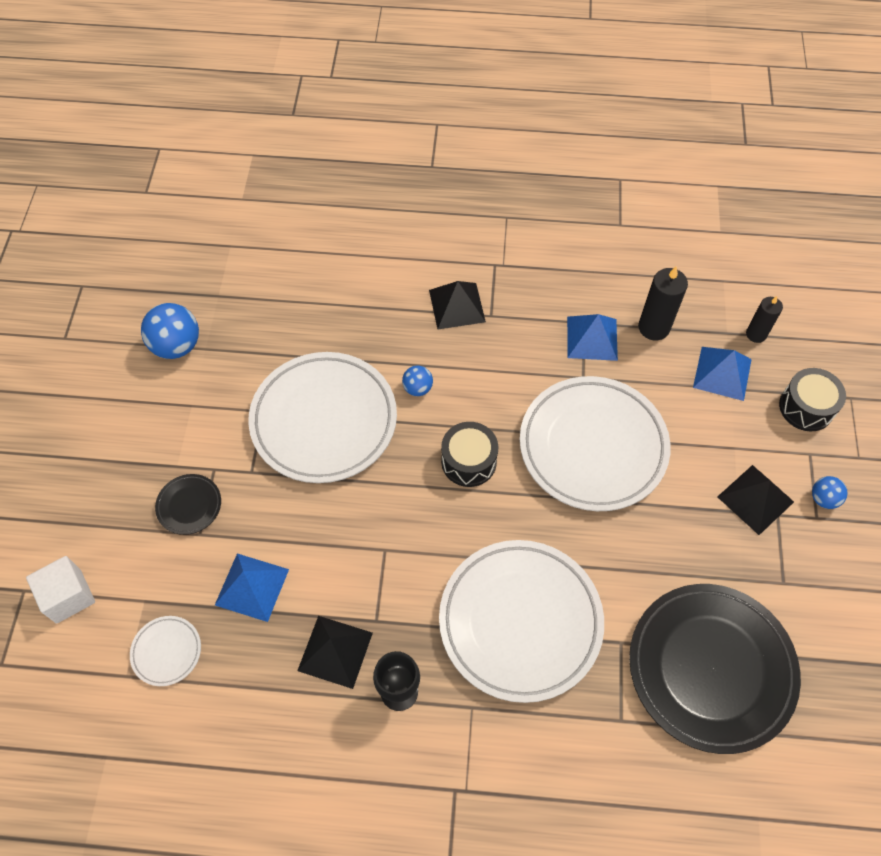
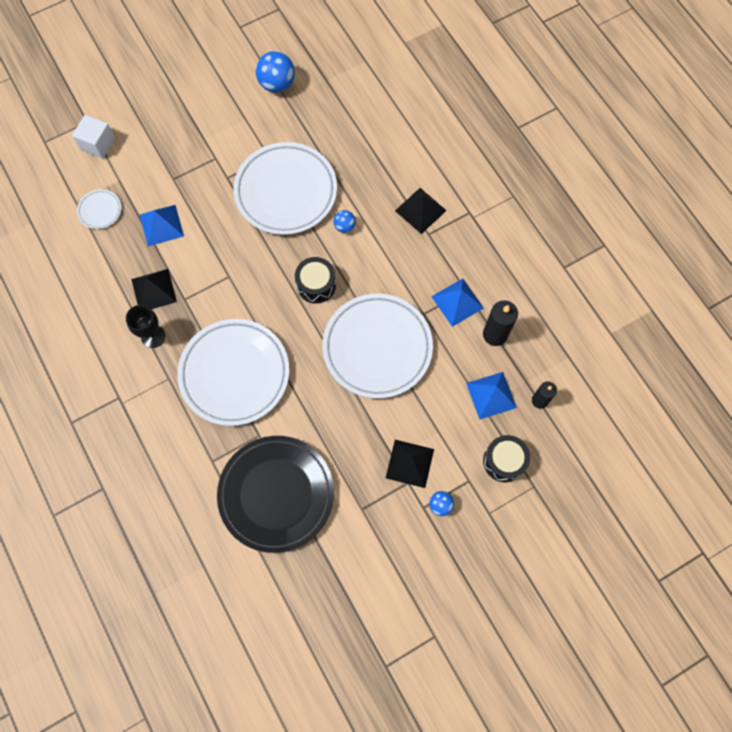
camera: 55 degrees right, 10 degrees up
(189, 506) = (185, 162): black plate -> none

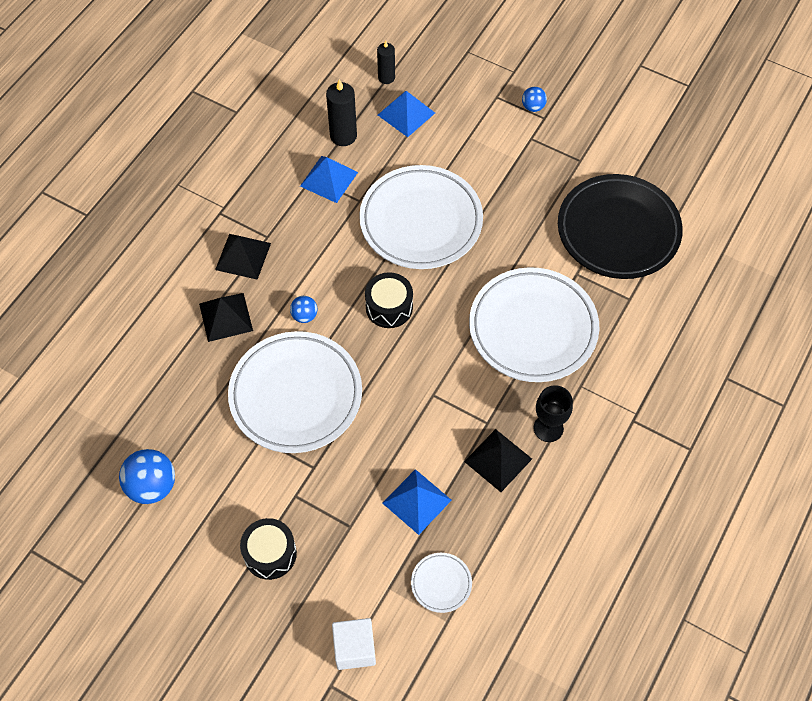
camera: 120 degrees left, 10 degrees down
(410, 463) = (513, 145): black pyramid -> black pyramid (226, 317)
(504, 461) = (461, 80): black drum -> black drum (270, 554)

